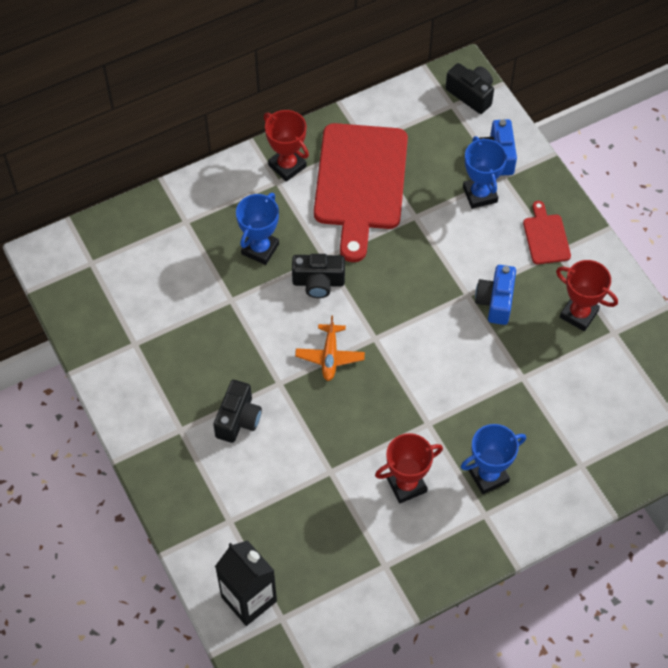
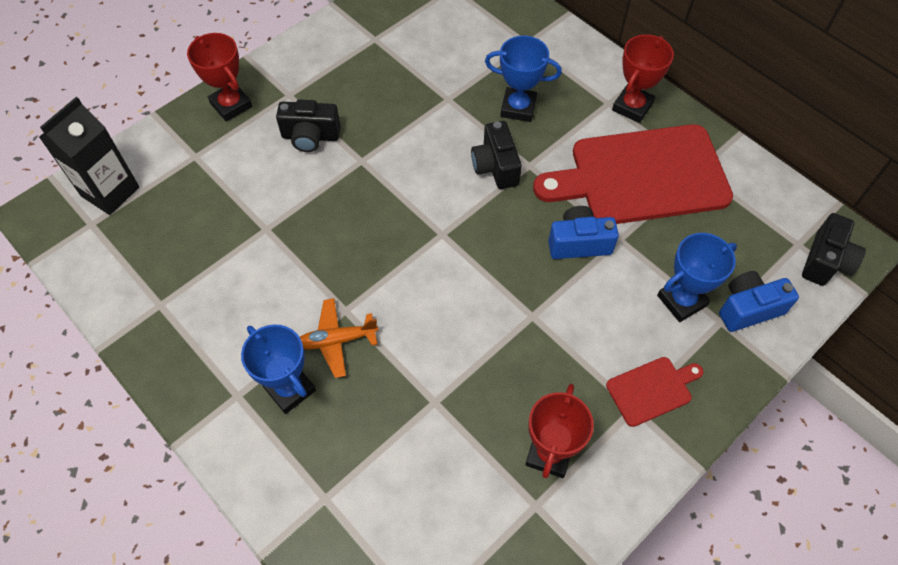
camera: 75 degrees right, 0 degrees up
(330, 356) = (406, 197): orange plane -> orange plane (337, 340)
(406, 485) = (262, 304): red trophy -> red trophy (231, 105)
(495, 301) = (533, 349): blue camera -> blue camera (579, 243)

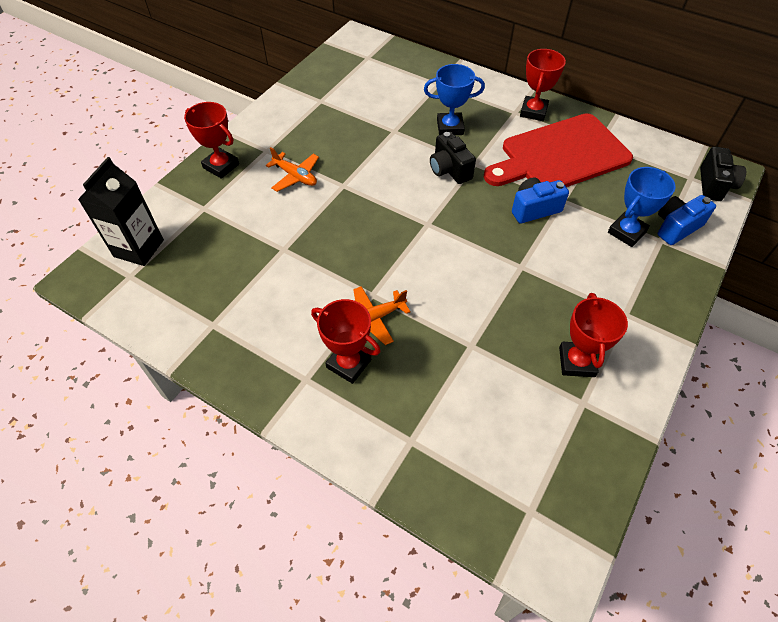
camera: 15 degrees left, 5 degrees down
(289, 389) = (348, 364): blue trophy -> red trophy
(310, 136) = (295, 176): black camera -> orange plane
(652, 390) = (633, 298): red cutting board -> none

